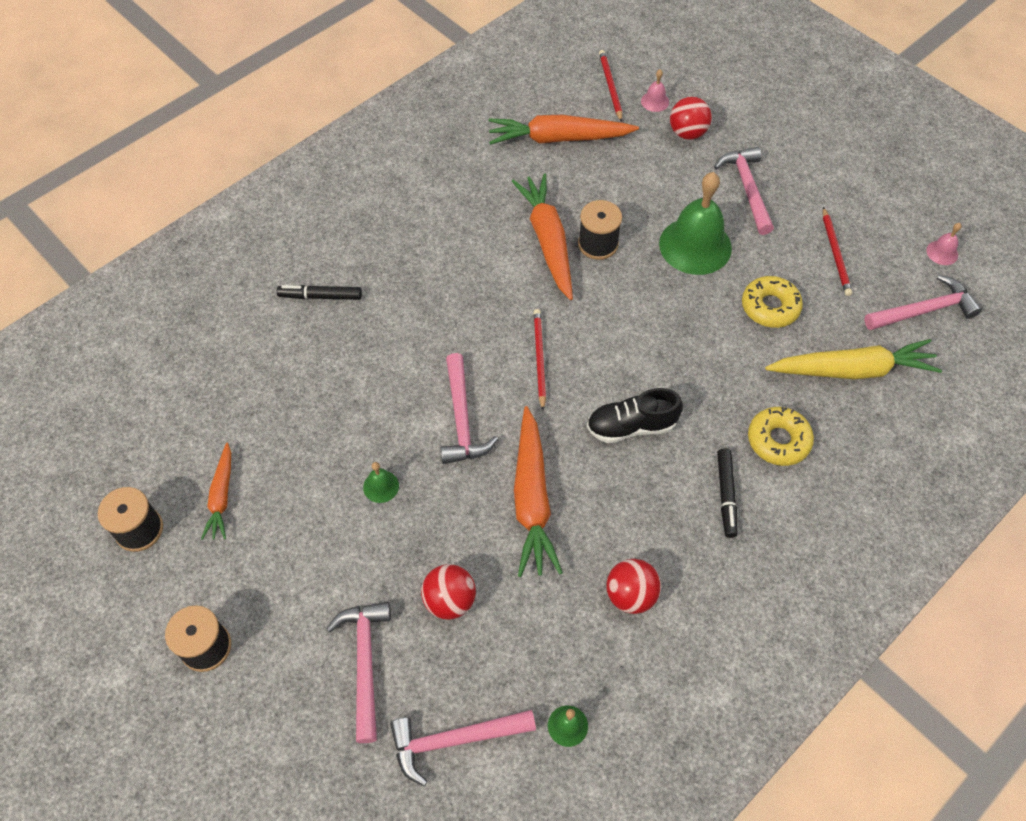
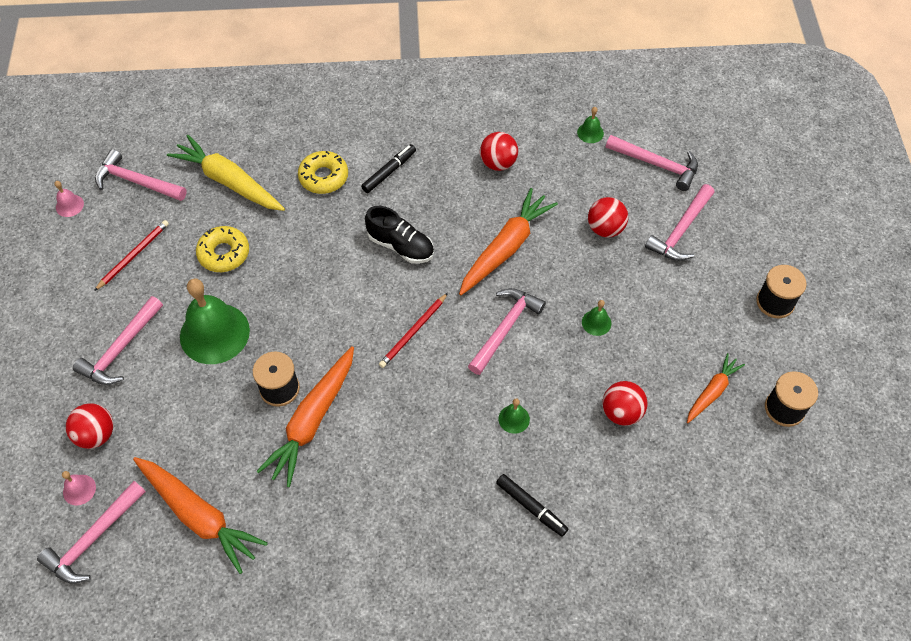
camera: 140 degrees left, 0 degrees up
(297, 419) = (621, 412): none -> red ball
(388, 349) = (514, 419): none -> green bell
(610, 86) = (93, 539): red pencil -> pink hammer

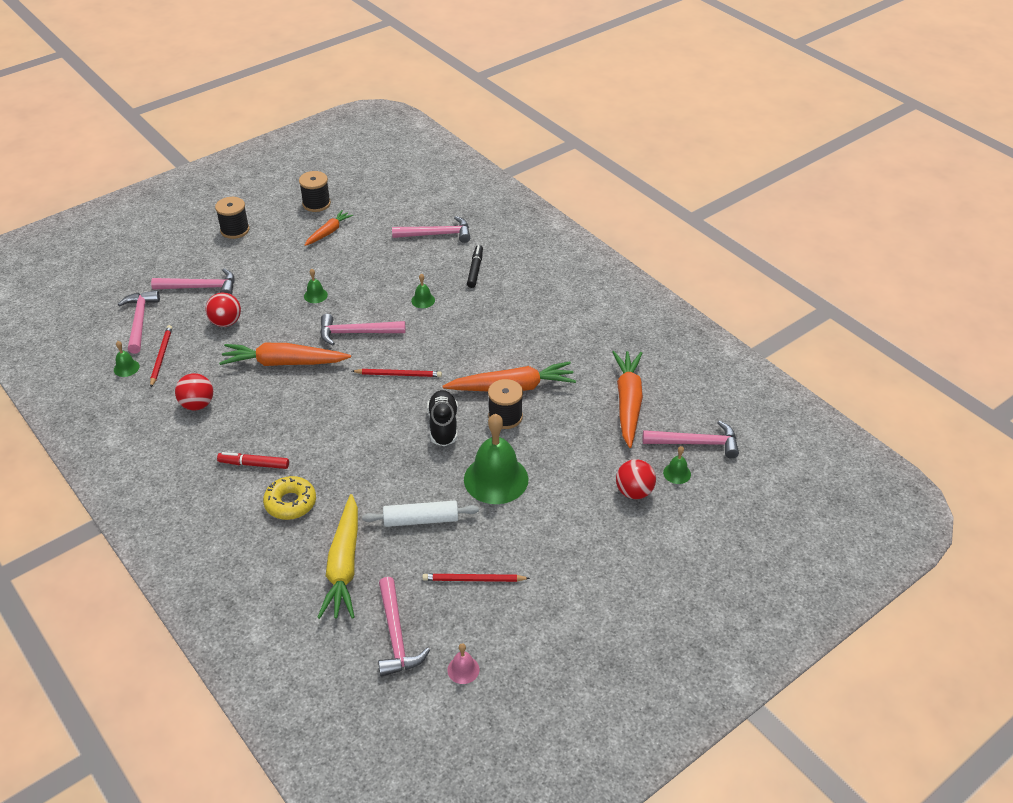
camera: 125 degrees left, 15 degrees down
(79, 489) = (677, 473): pink bell -> green bell
(120, 349) = (560, 526): pink hammer -> pink hammer (437, 234)
(224, 253) = (421, 520): yellow donut -> white rolling pin
(389, 172) = (254, 464): black marker -> red marker
(401, 246) = (327, 419): black shoe -> black shoe (443, 426)
(588, 162) = (161, 356): none -> red pencil
(621, 412) = (376, 260): red ball -> none
(712, 392) = (328, 232): orange carrot -> orange carrot turned 120 degrees clockwise

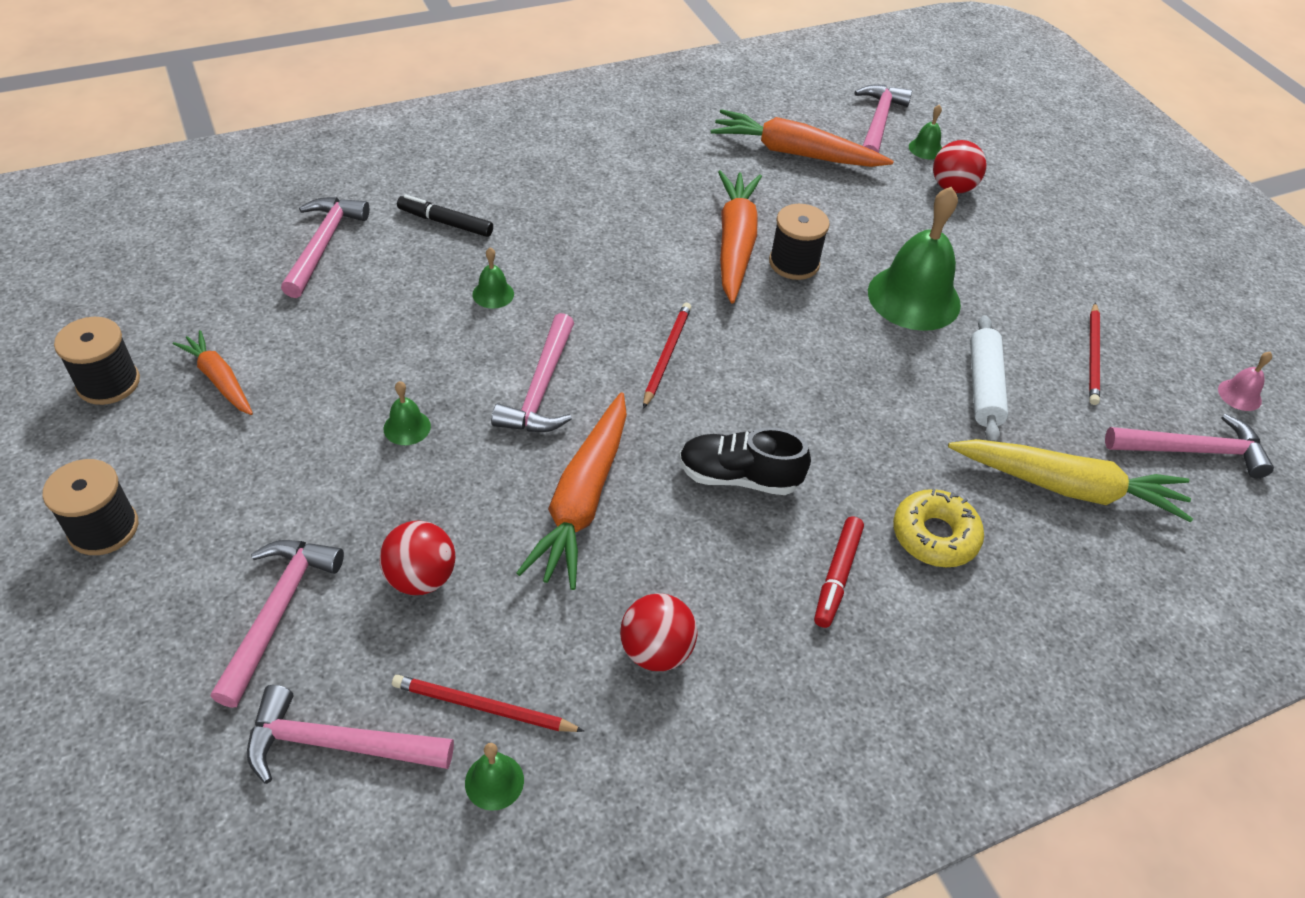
camera: 80 degrees left, 5 degrees up
(443, 426) = (797, 328): black shoe -> black shoe (738, 477)

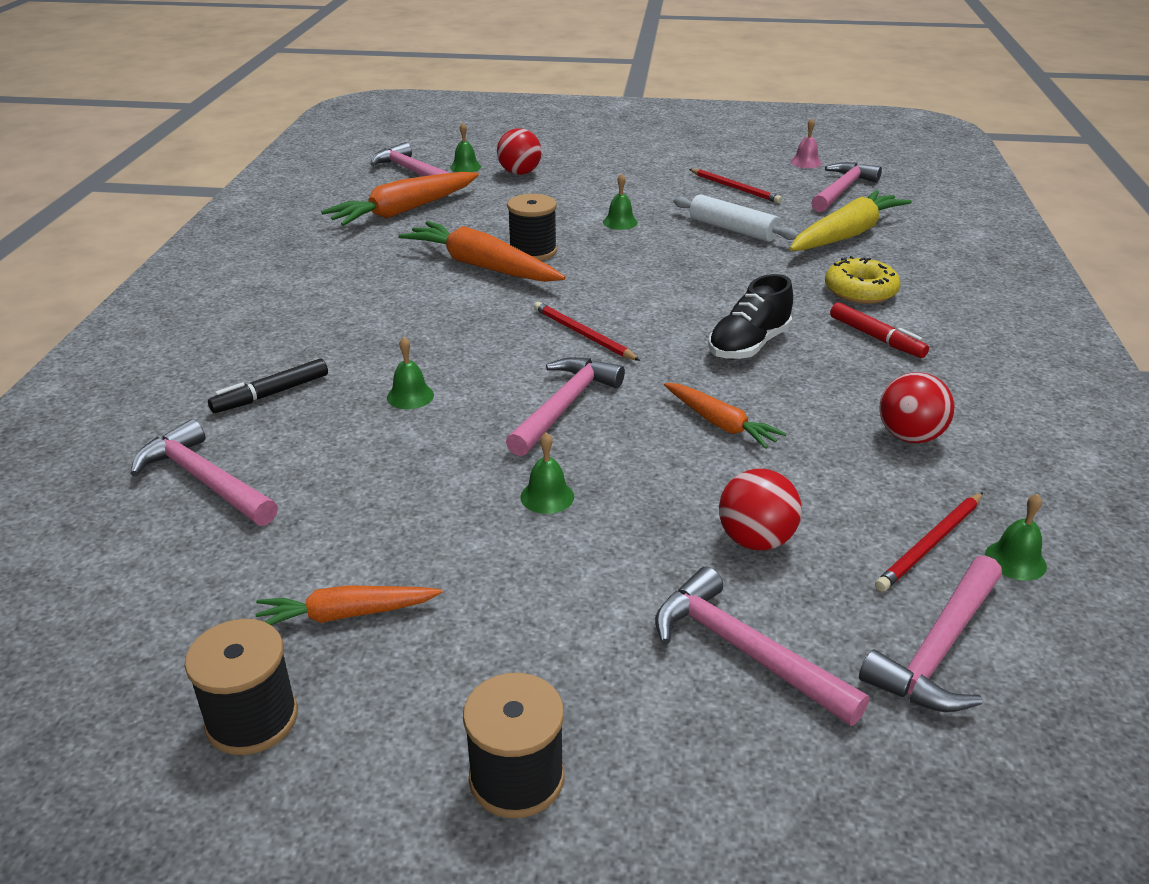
camera: 55 degrees left, 15 degrees down
(540, 388) = (565, 406): pink hammer -> pink hammer turned 105 degrees counterclockwise
(582, 500) = (720, 424): orange carrot -> orange carrot, size x0.57
(914, 297) = (620, 222): green bell -> green bell, size x0.43

